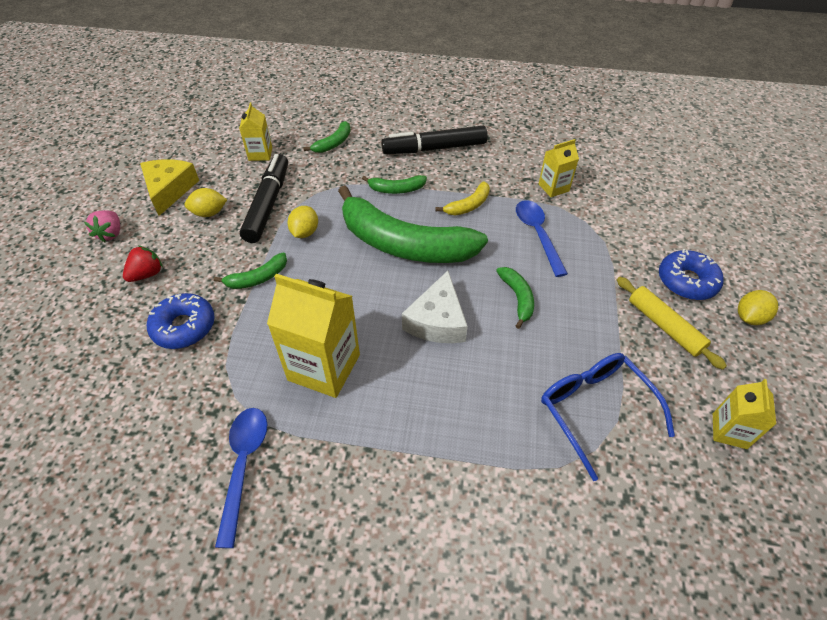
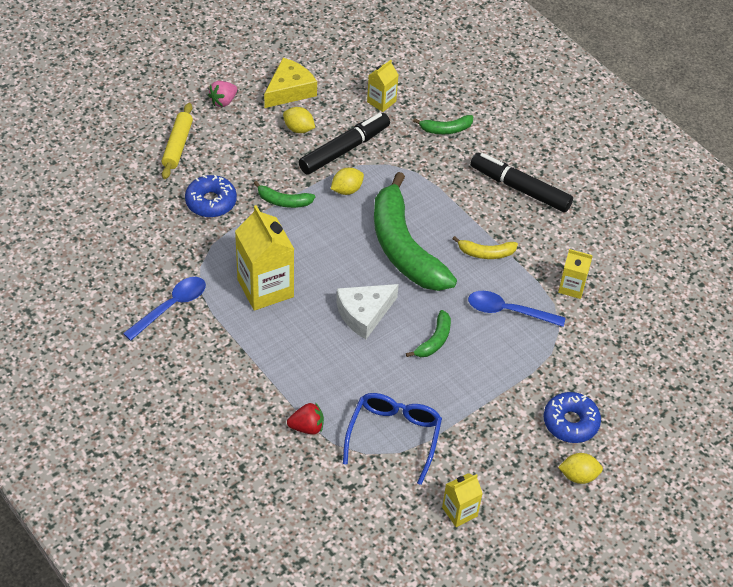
camera: 40 degrees right, 0 degrees up
(147, 274) = (220, 149): red strawberry -> red strawberry (307, 427)
(396, 189) = (448, 202): green banana -> none
(537, 234) = (508, 311): blue spoon -> blue spoon turned 105 degrees counterclockwise
(664, 326) = (509, 433): yellow rolling pin -> yellow rolling pin (177, 146)

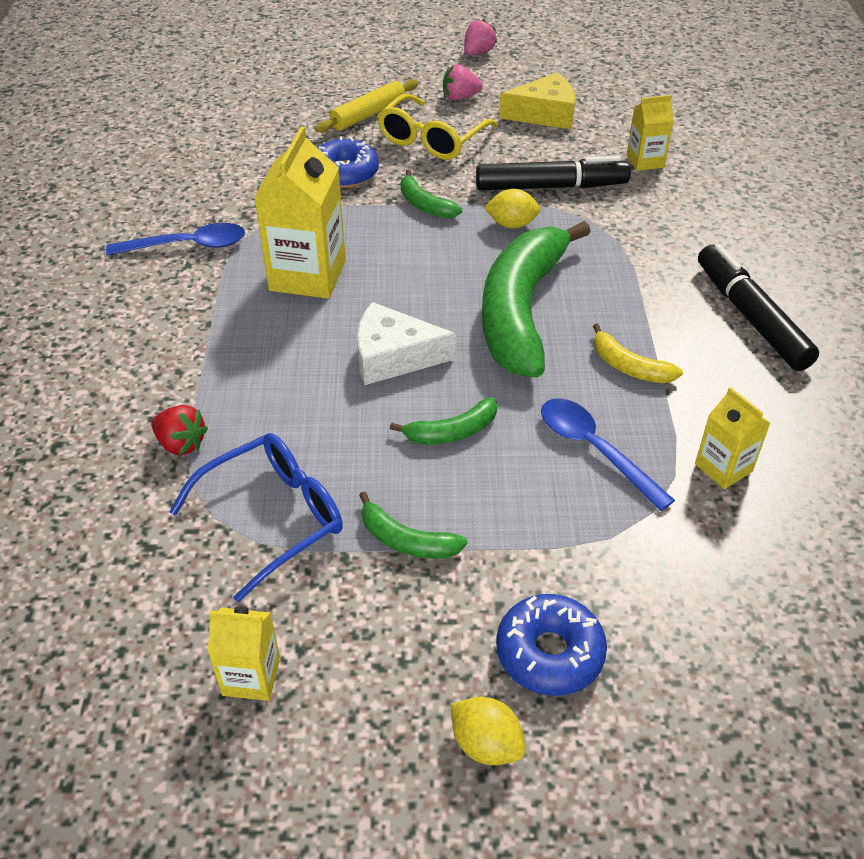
camera: 40 degrees right, 5 degrees down
(198, 54) = (478, 53): none -> pink strawberry
(239, 147) = (431, 140): none -> yellow glasses
(298, 129) = (517, 149): yellow lemon -> none
(446, 129) = (703, 216): green banana -> green banana (406, 540)

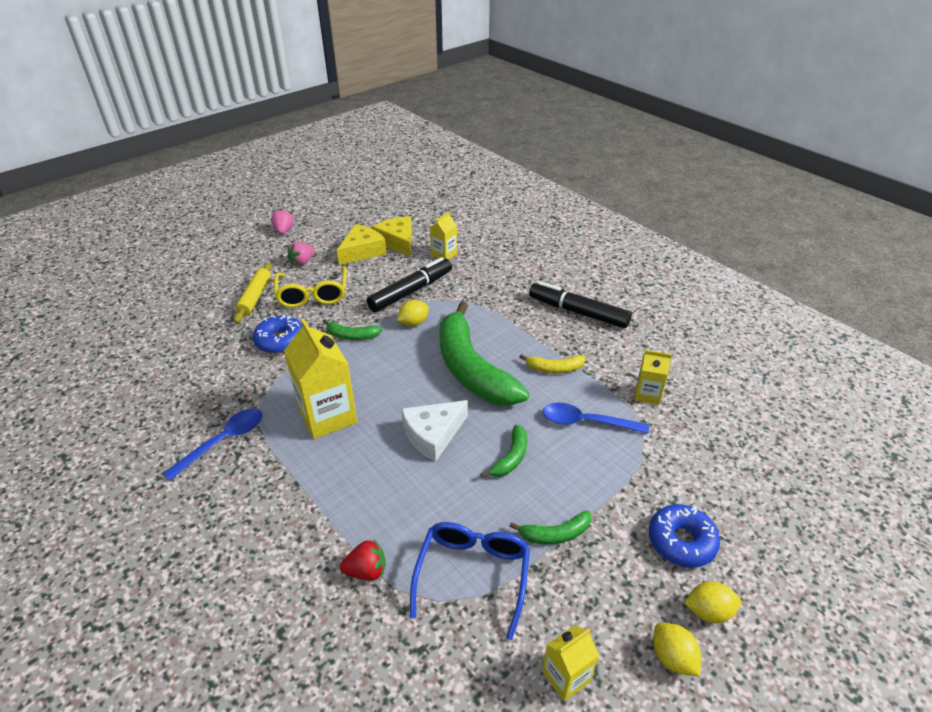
camera: 40 degrees left, 5 degrees down
(383, 752) = (672, 657): none -> yellow lemon
(601, 120) = (397, 242): none -> yellow cheese

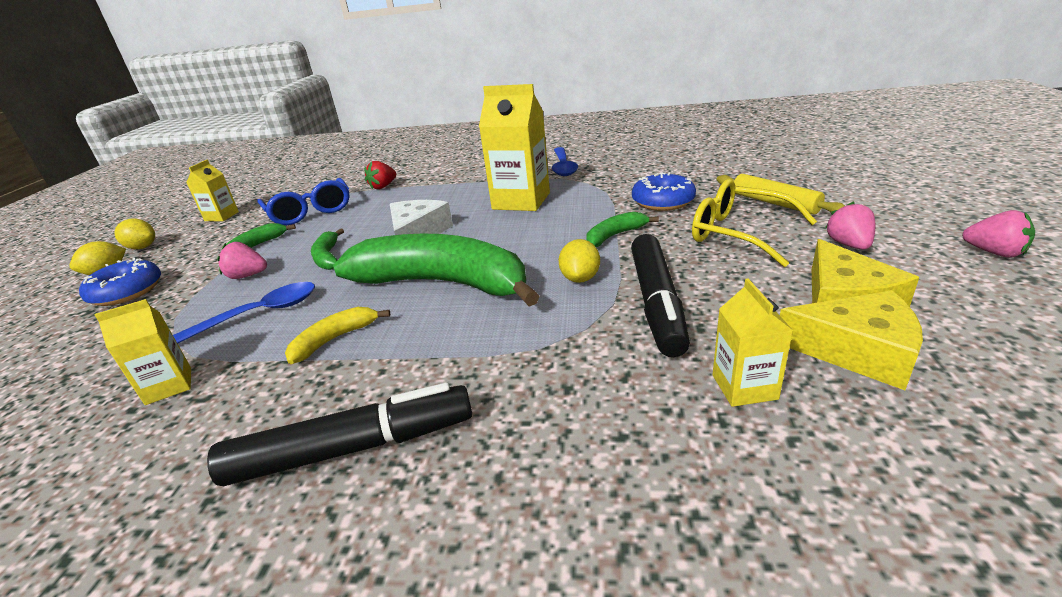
camera: 140 degrees right, 10 degrees down
(578, 481) = (247, 276): none -> pink strawberry

